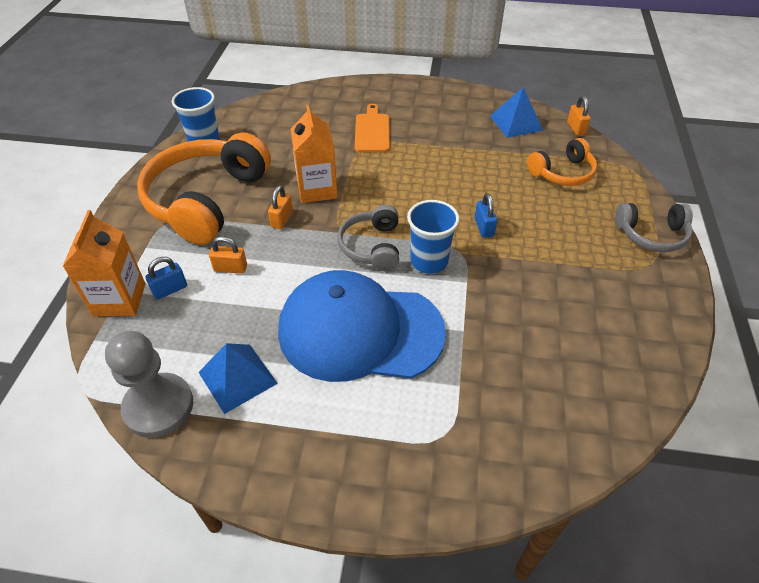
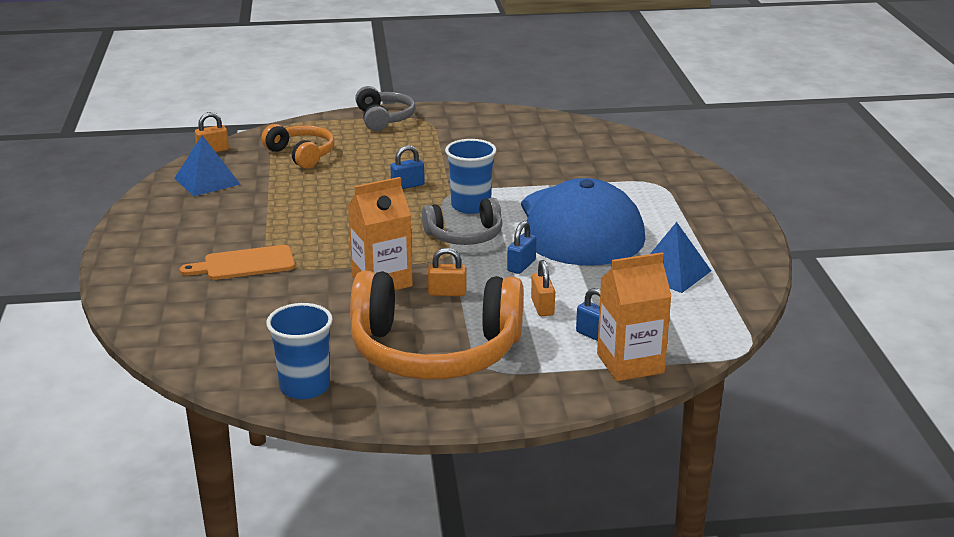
camera: 105 degrees left, 20 degrees down
(158, 406) = (731, 303): grey pawn -> none
(303, 271) = (521, 266): none -> blue padlock

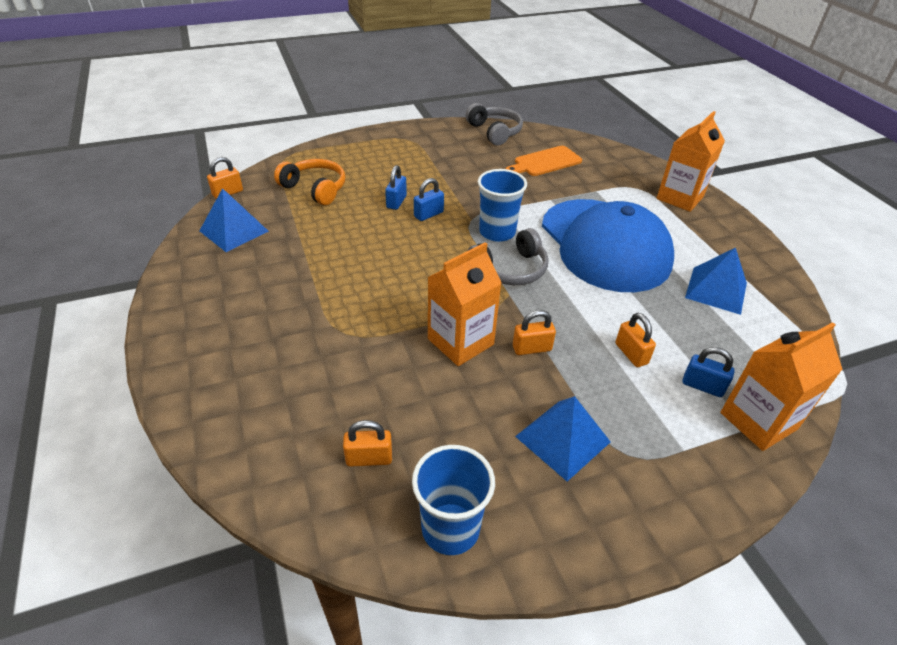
camera: 15 degrees left, 15 degrees up
(244, 264) = (310, 338): orange cutting board -> orange cutting board (545, 162)
(259, 341) = (369, 458): none -> orange padlock
(384, 118) = (373, 141): grey headphones -> grey headphones (495, 132)
(434, 351) = (562, 439): orange headphones -> blue pyramid
(521, 266) = (581, 301): blue padlock -> blue padlock (396, 202)
(699, 196) = (680, 198): none -> orange carton

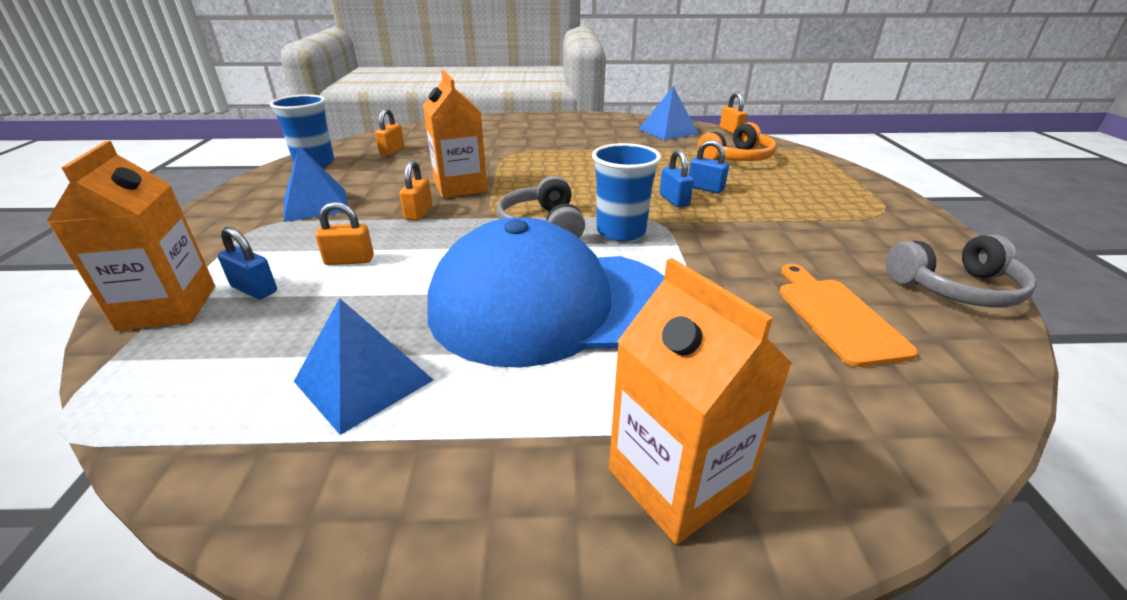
camera: 110 degrees right, 10 degrees down
(702, 386) = (254, 289): blue padlock -> blue padlock turned 75 degrees clockwise

